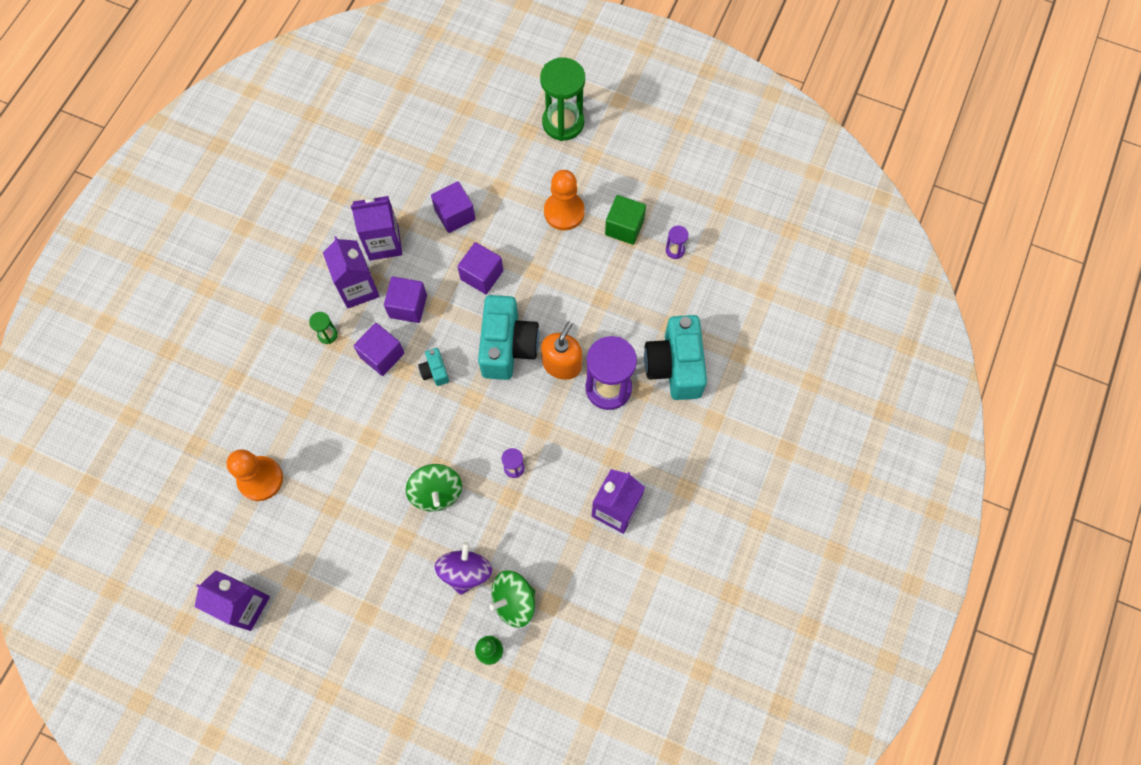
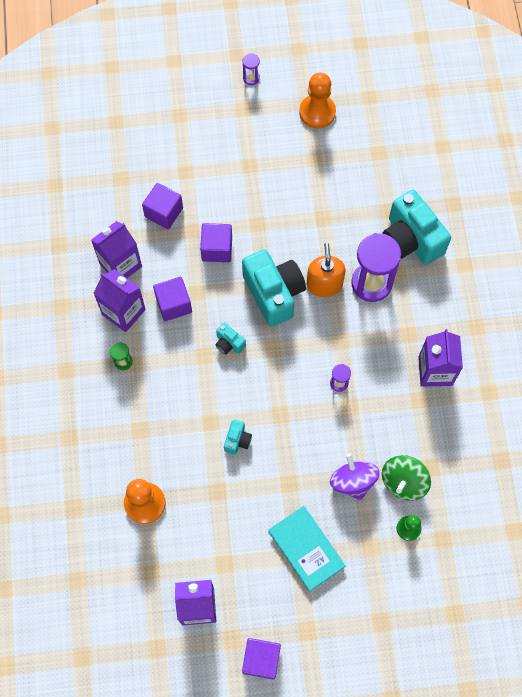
camera: 30 degrees left, 0 degrees up
(379, 611) = (306, 549): none -> turquoise book
(382, 355) = (178, 353): purple cube -> purple cube (261, 659)
(383, 468) = (237, 440): none -> turquoise camera
(436, 492) = (291, 435): green spinning top -> none
(563, 123) = (203, 95): green hourglass -> none
(564, 212) = (249, 165): orange pawn -> orange pawn (317, 112)
(624, 227) = (304, 153): green cube -> none
(675, 250) = (354, 151): purple hourglass -> purple hourglass (251, 78)

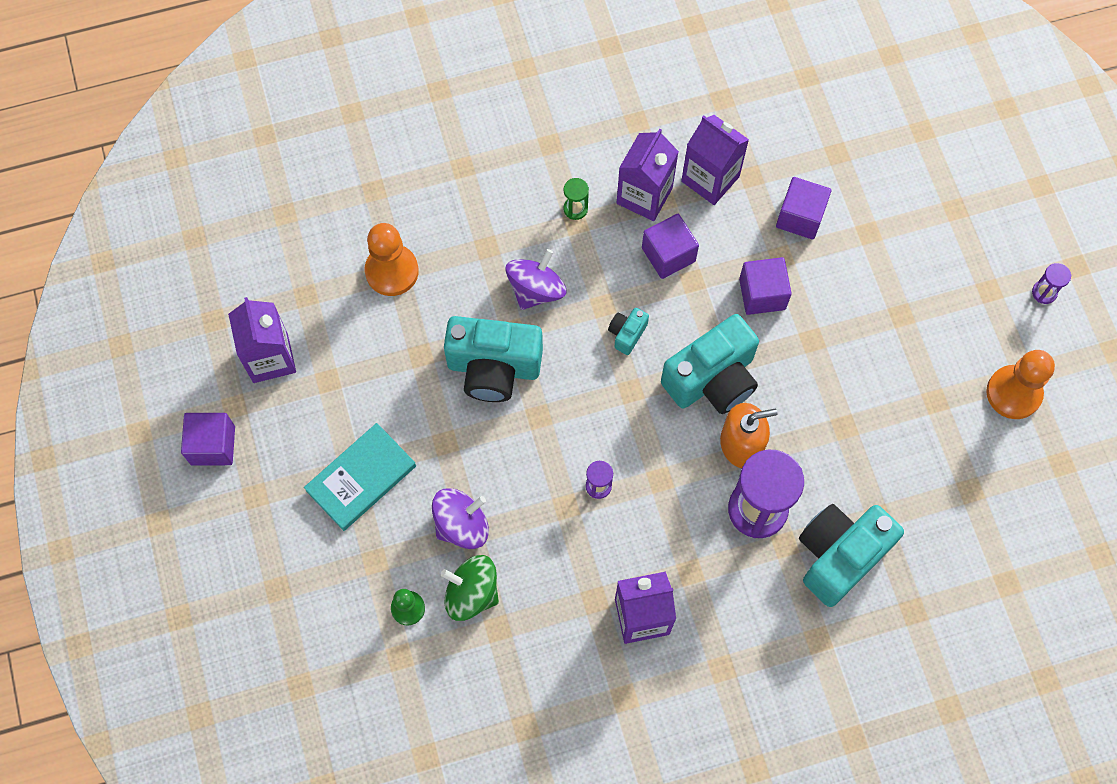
camera: 80 degrees right, 0 degrees up
(182, 400) = (536, 290): none -> purple spinning top
(237, 440) = (493, 368): turquoise camera -> turquoise camera, size x2.24

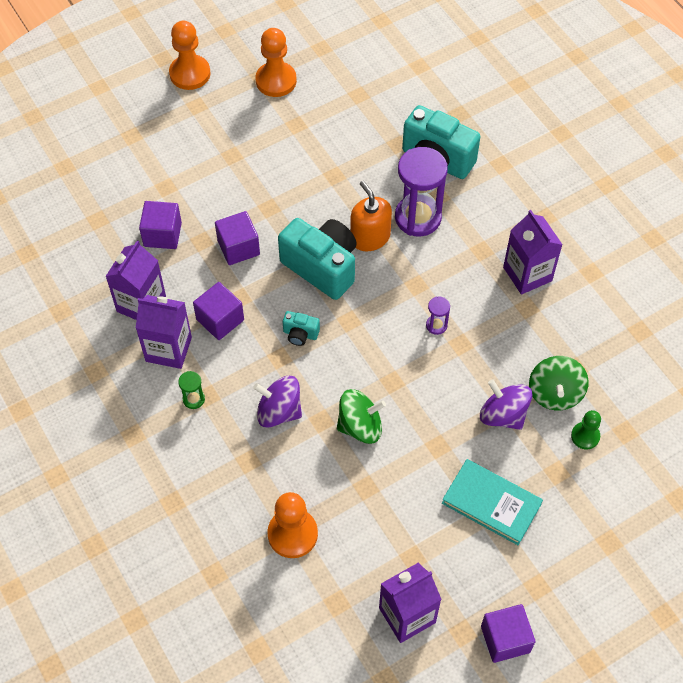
camera: 105 degrees left, 10 degrees down
(493, 368) = (360, 426): turquoise camera -> green spinning top
(1044, 292) = (190, 74): purple hourglass -> orange pawn

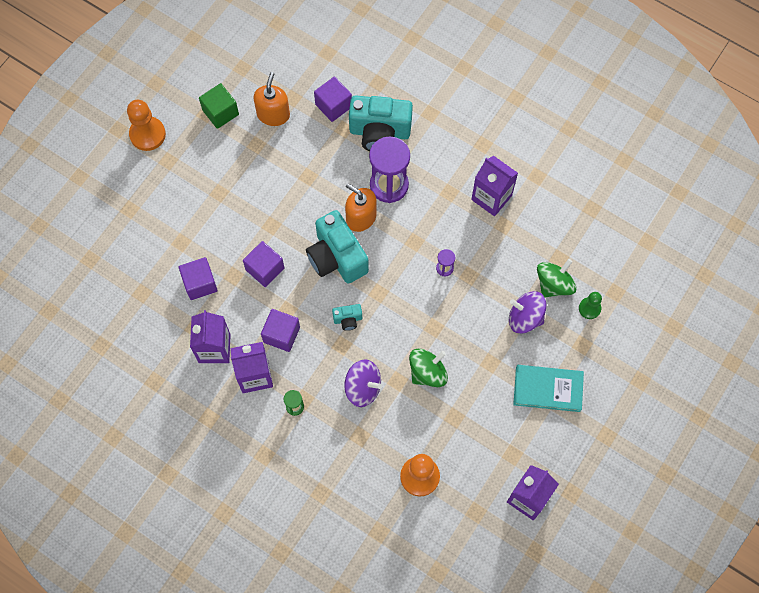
camera: 25 degrees left, 10 degrees up
(276, 81) = (220, 112): orange pawn -> green cube
(279, 411) = (363, 388): purple spinning top -> purple spinning top turned 150 degrees counterclockwise
(322, 267) = (337, 257): turquoise camera -> turquoise camera turned 135 degrees counterclockwise
(330, 103) = (273, 114): none -> orange soap dispenser
(505, 639) = (602, 483): purple cube -> purple cube (333, 105)
(555, 393) = (554, 284): green spinning top -> green spinning top turned 120 degrees counterclockwise

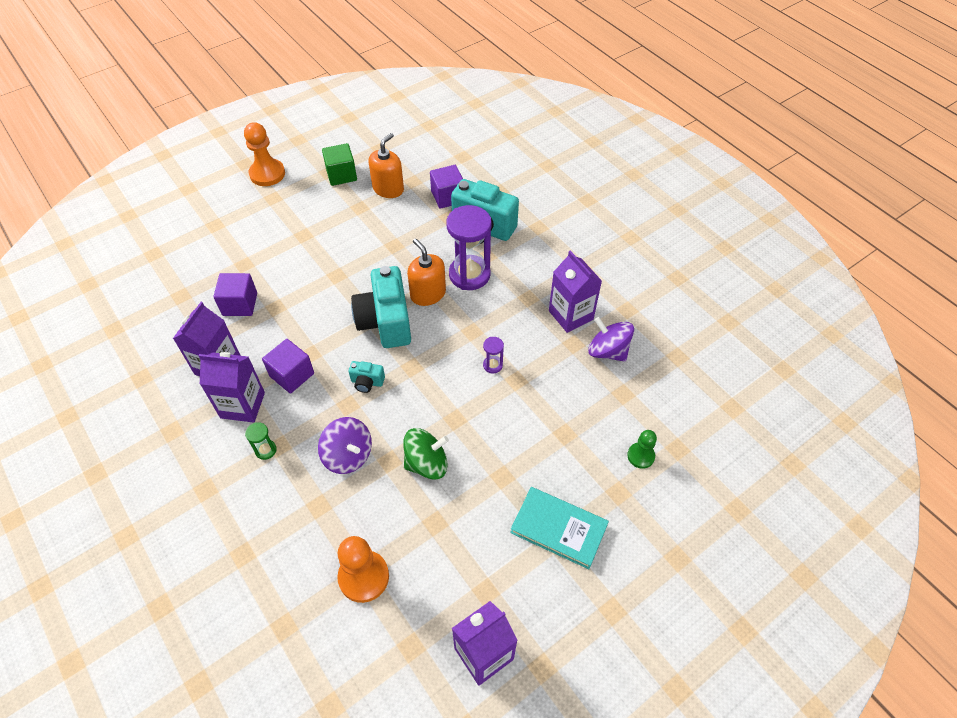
camera: 20 degrees right, 15 degrees down
(265, 269) = (309, 310): purple cube -> none
(525, 318) = (561, 442): purple spinning top -> purple spinning top (608, 351)
(554, 284) = (607, 418): green spinning top -> none

